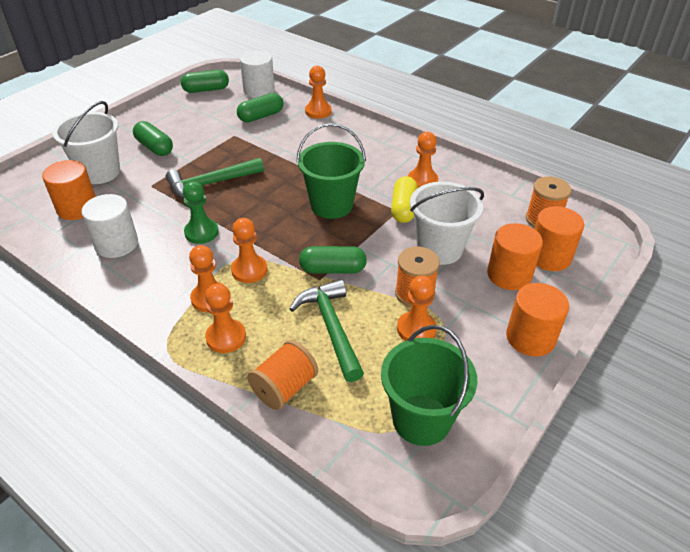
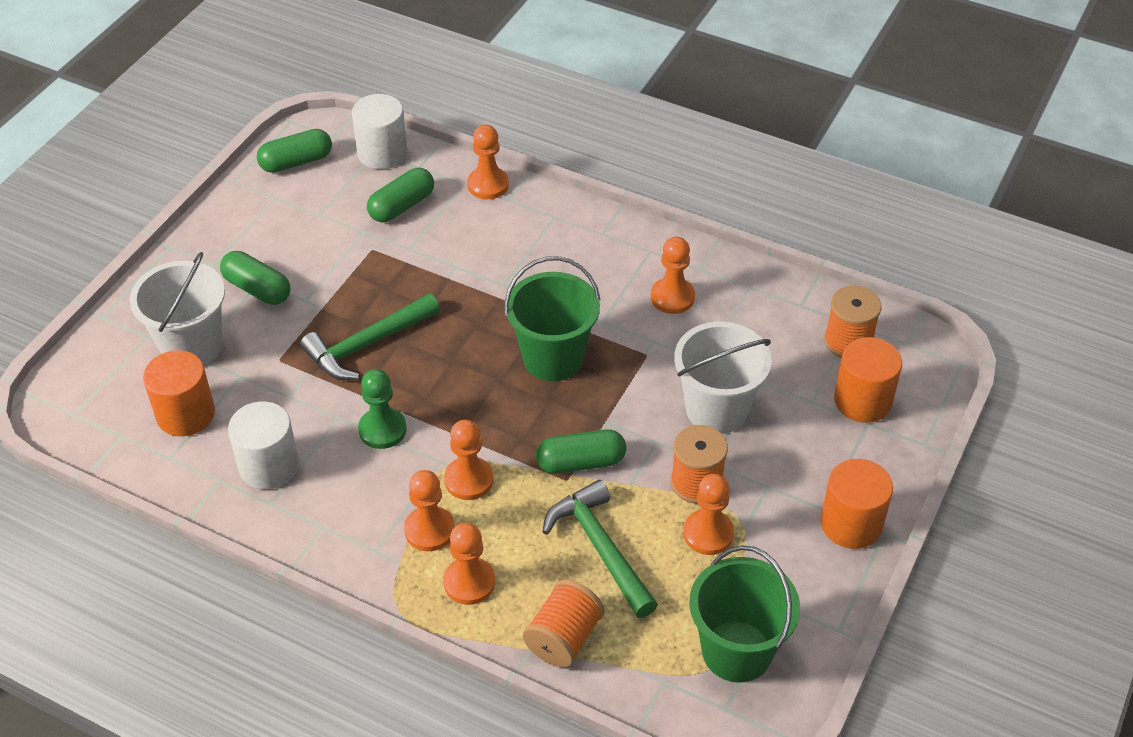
camera: 10 degrees left, 5 degrees up
(403, 208) = (655, 349): yellow capsule -> none
(509, 275) = (814, 436): orange cylinder -> none

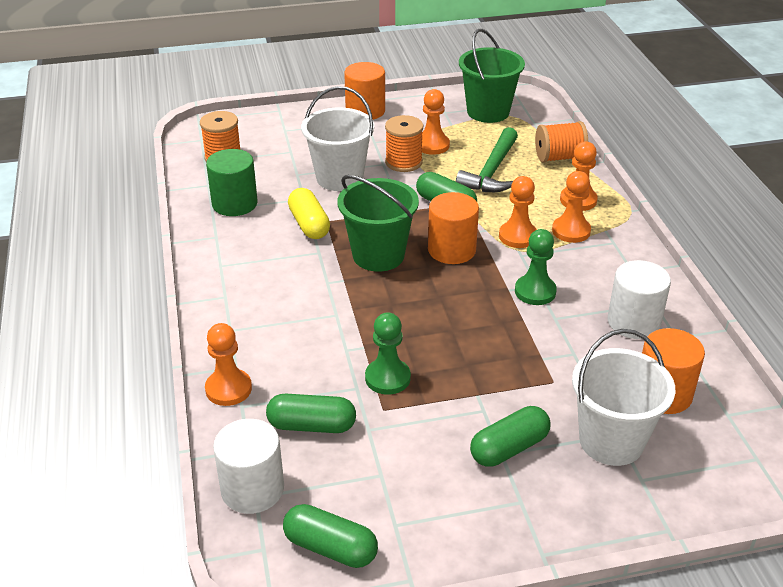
camera: 130 degrees left, 10 degrees down
(257, 289) = (509, 448): green capsule -> green capsule turned 60 degrees clockwise
(367, 345) = (480, 345): green hammer -> none
(398, 270) = (387, 378): none -> green pawn
(653, 339) = (309, 224): none -> yellow capsule
(672, 297) = (259, 234): orange pawn -> none
(744, 307) = (234, 204): none -> green cylinder
(862, 401) = (269, 137): orange cylinder -> orange cylinder (451, 250)

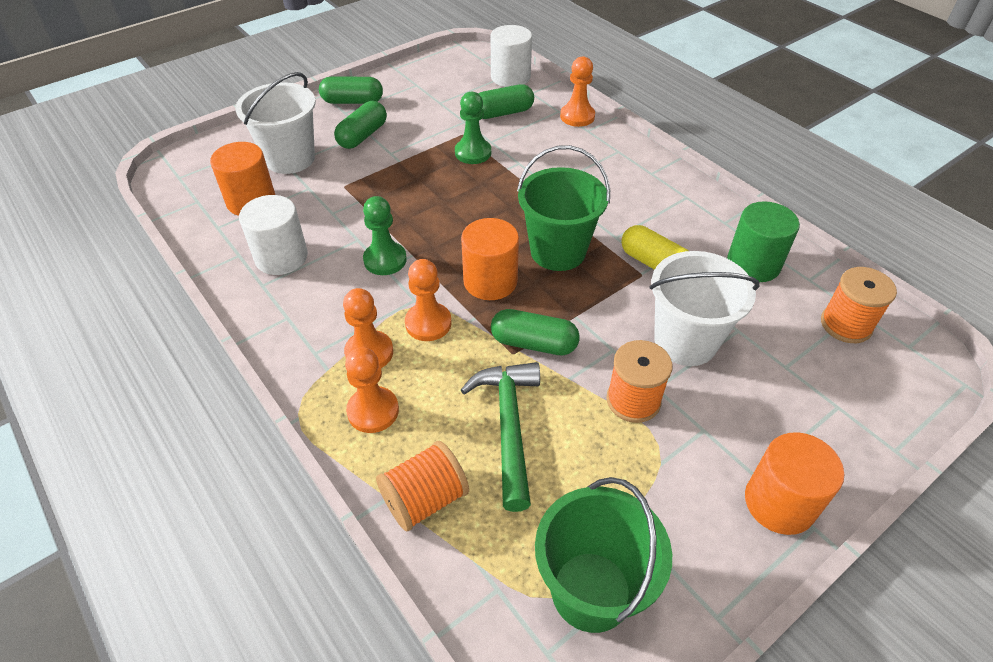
camera: 155 degrees right, 10 degrees up
(330, 548) = (446, 67): green capsule -> green capsule (352, 101)
(432, 145) = (621, 453): orange pawn -> none

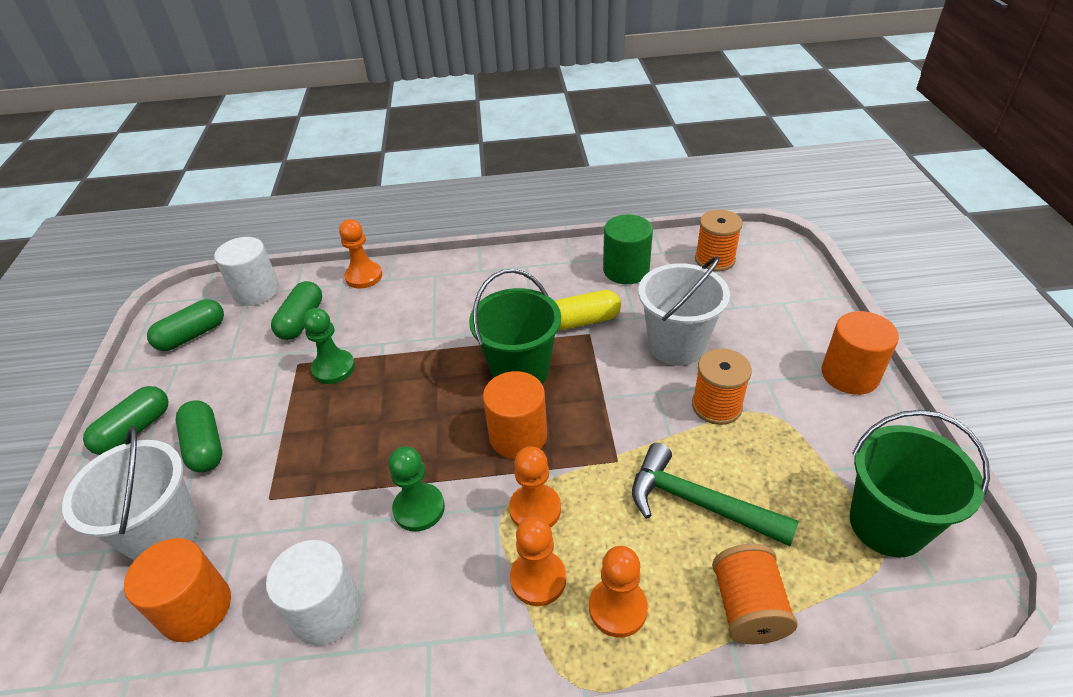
camera: 55 degrees left, 5 degrees down
(534, 343) = (615, 440): green capsule -> green capsule (192, 335)

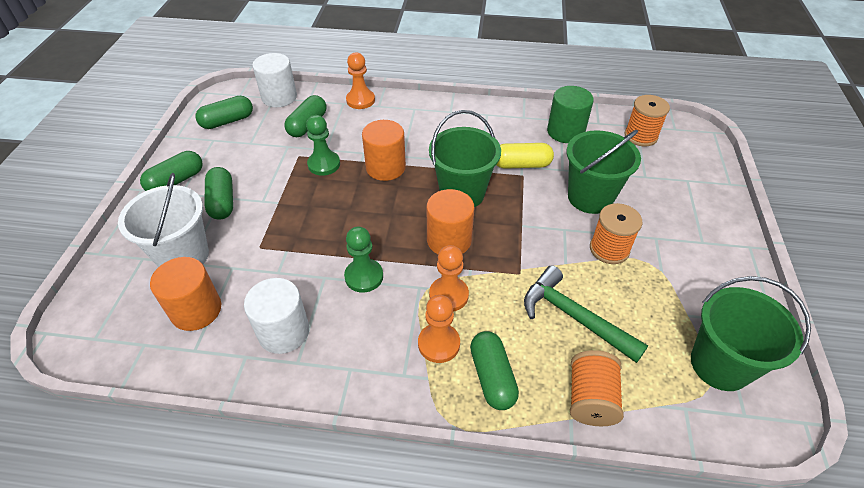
camera: 10 degrees right, 5 degrees up
(618, 608) = (492, 377): orange pawn -> green capsule
(676, 345) = (590, 197): white bucket -> green bucket
(849, 375) = (726, 247): orange cylinder -> orange cylinder (385, 167)

